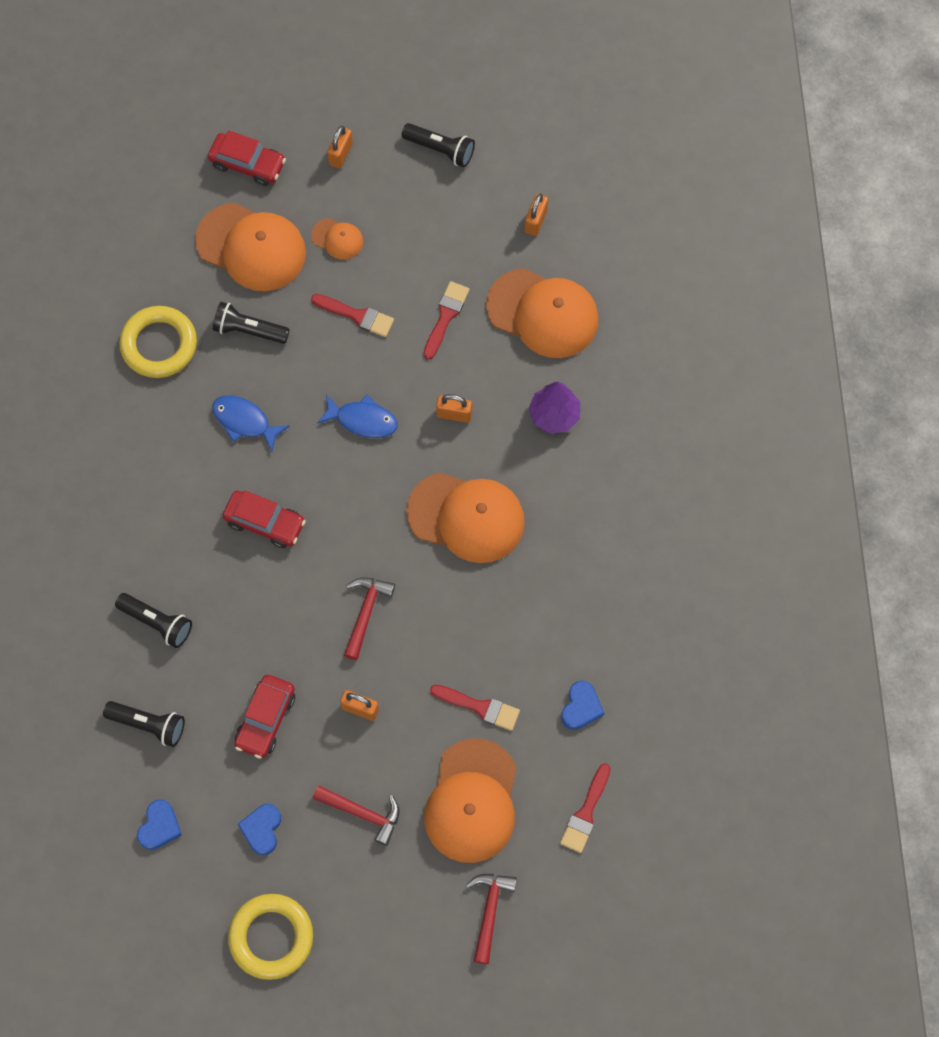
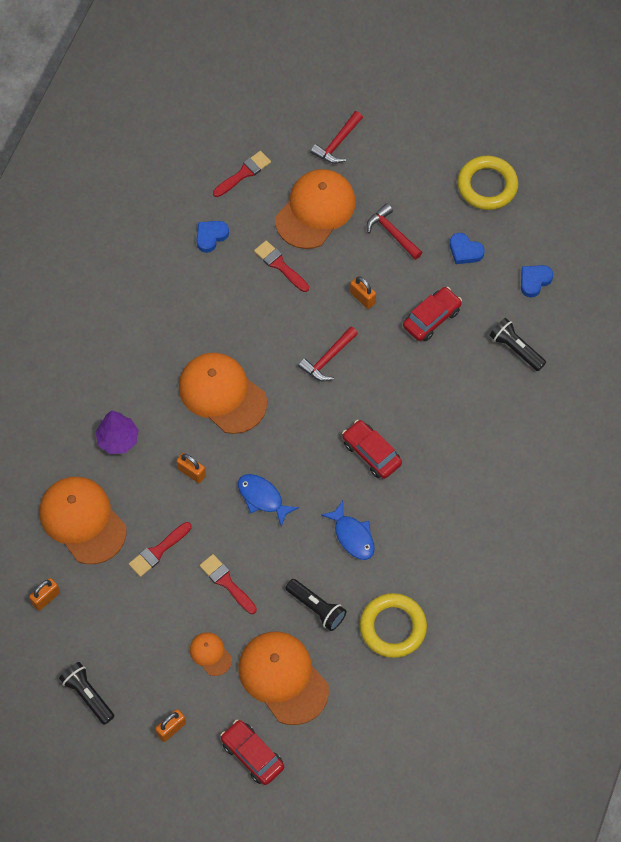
camera: 155 degrees left, 5 degrees down
(157, 623) = (481, 415): black flashlight -> none
(262, 829) = (465, 251): blue heart -> blue heart turned 90 degrees clockwise

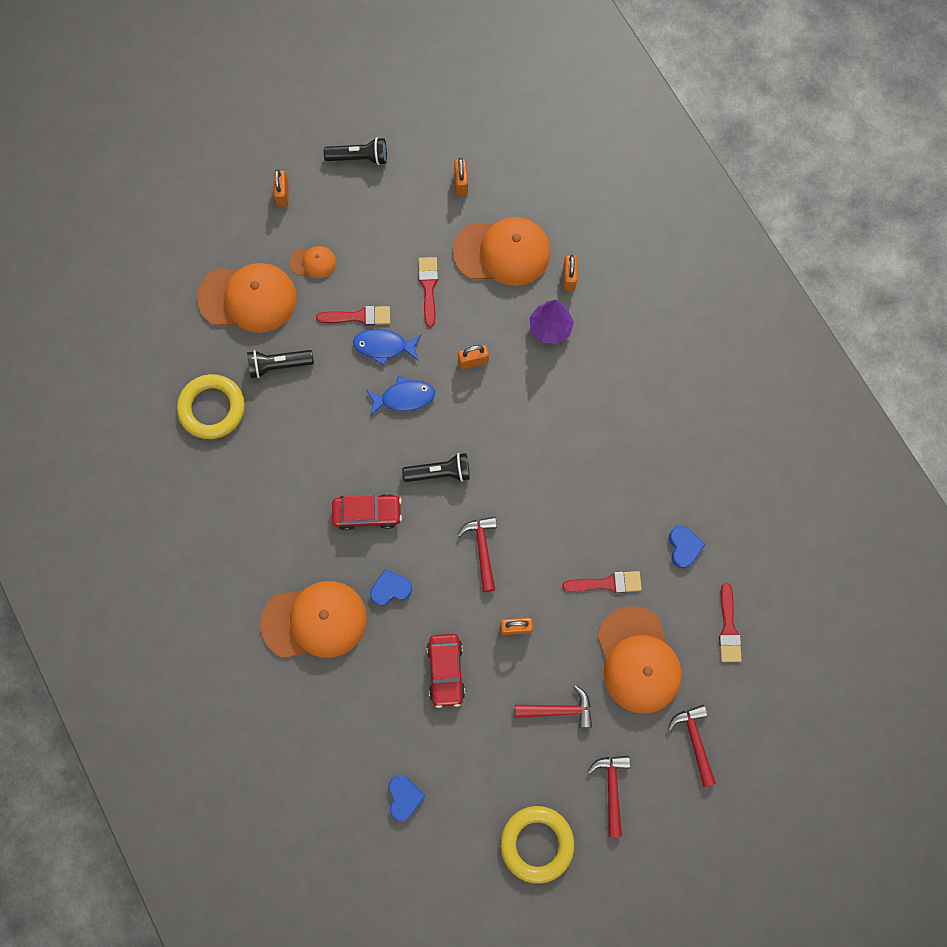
camera: 130 degrees right, 10 degrees up
(64, 457) = (569, 278): none -> orange padlock
(222, 394) = (523, 438): orange cap -> orange cap (314, 621)
(252, 755) = (212, 233): red car -> none
(352, 536) = (311, 440): blue fish -> blue fish (384, 346)
(412, 168) = (611, 788): none -> red hammer
(465, 251) = (486, 760): blue heart -> blue heart (390, 589)
(515, 349) = (355, 719): black flashlight -> black flashlight (440, 472)

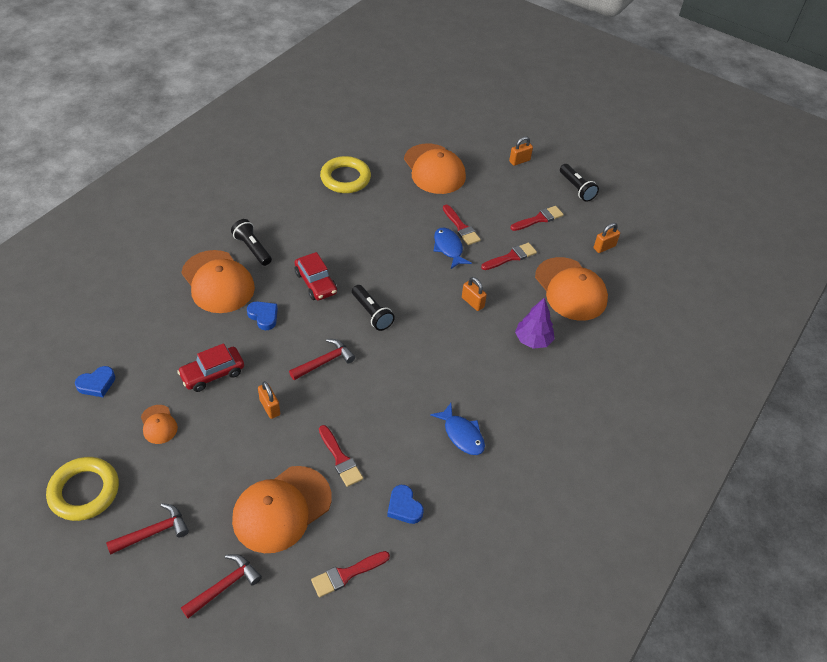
camera: 60 degrees right, 25 degrees down
(278, 365) = (397, 199): black flashlight -> black flashlight (252, 248)
(313, 262) = (483, 191): orange cap -> orange cap (158, 424)
(386, 226) = (539, 219): none -> red brush
(404, 397) = (417, 272): blue fish -> blue fish (462, 434)
(559, 710) = (211, 464): red hammer -> none
(569, 278) = (582, 337): orange padlock -> none
(684, 547) = (404, 507): blue heart -> blue heart turned 90 degrees clockwise

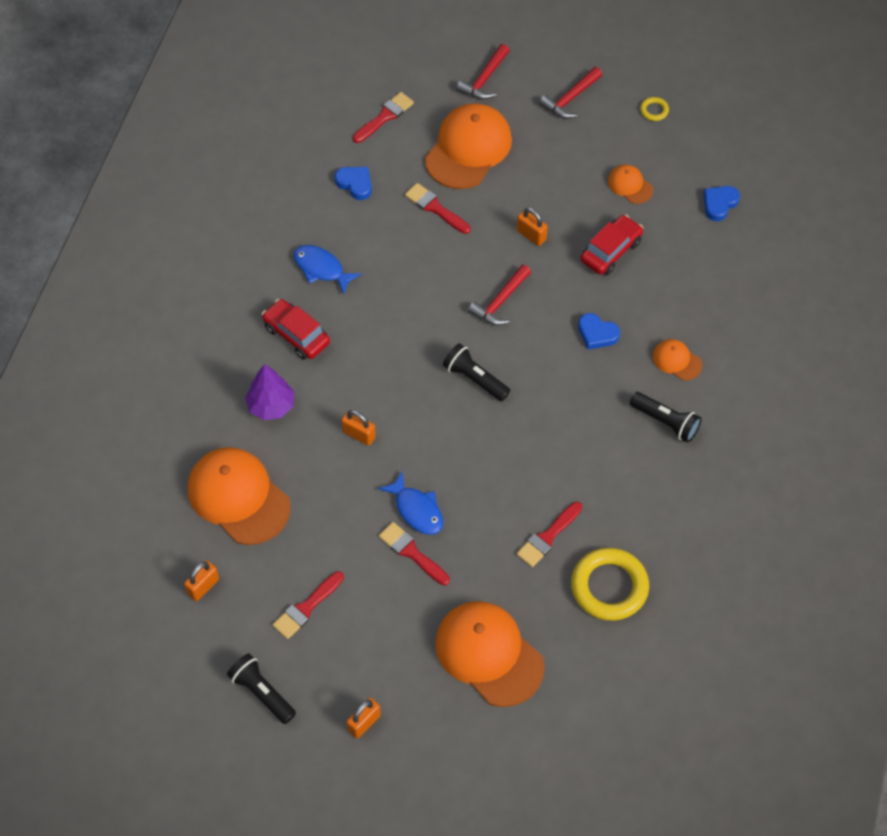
camera: 165 degrees right, 10 degrees up
(84, 491) = (654, 110): yellow ring -> yellow ring, size x0.43
(218, 282) = (677, 360): orange cap -> orange cap, size x0.47
(316, 283) = (561, 398): red car -> red car (296, 335)
(511, 257) = (329, 524): red brush -> red brush (548, 537)

